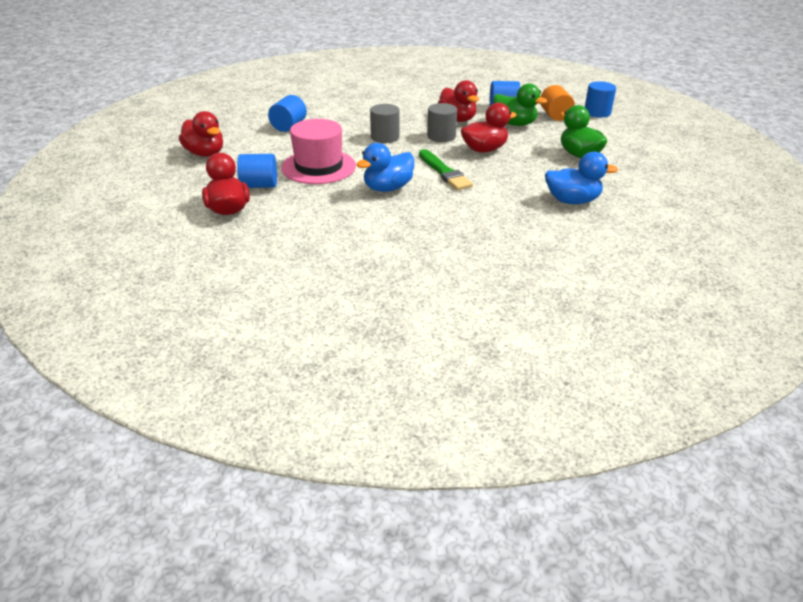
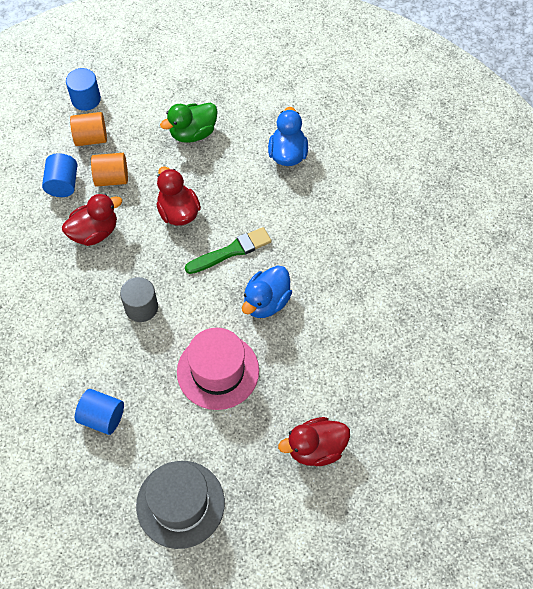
camera: 90 degrees left, 25 degrees up
(205, 153) = (180, 504): red duck -> grey hat
(259, 185) = (262, 426): blue cylinder -> none
(388, 188) = (266, 302): blue duck -> blue duck turned 75 degrees clockwise
(441, 136) = (142, 251): grey cylinder -> none
(514, 124) = (112, 178): green duck -> orange cylinder

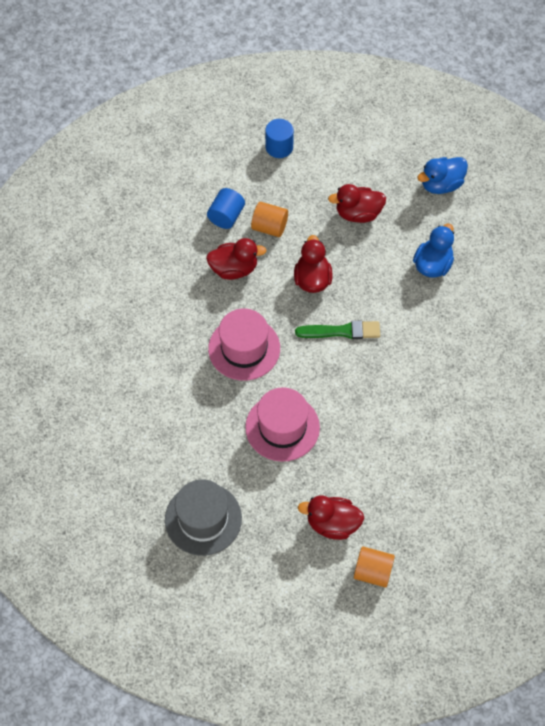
camera: 25 degrees right, 0 degrees up
(91, 138) = (268, 184): orange cylinder -> orange cylinder (373, 572)
(102, 417) = (172, 425): blue cylinder -> none
(141, 307) = (244, 348): grey cylinder -> pink hat
(193, 133) = (358, 214): green duck -> red duck
(266, 302) = (350, 387): blue duck -> blue duck (441, 185)

